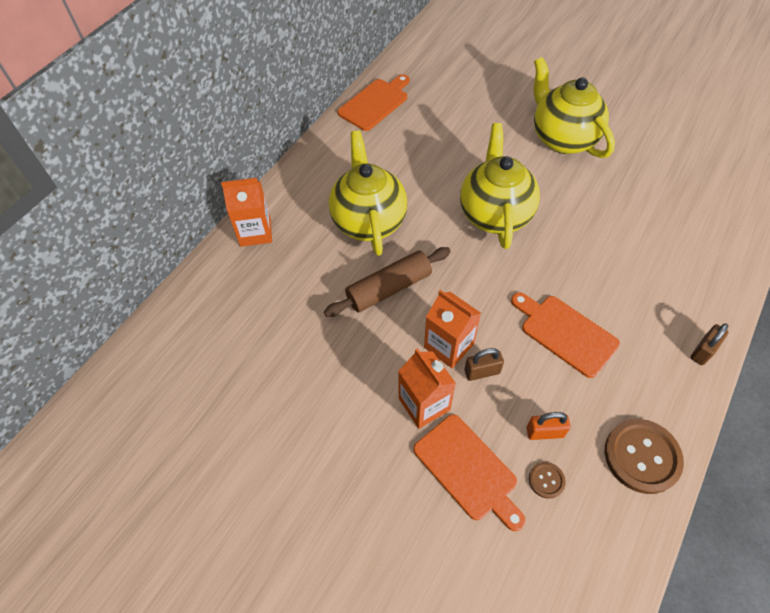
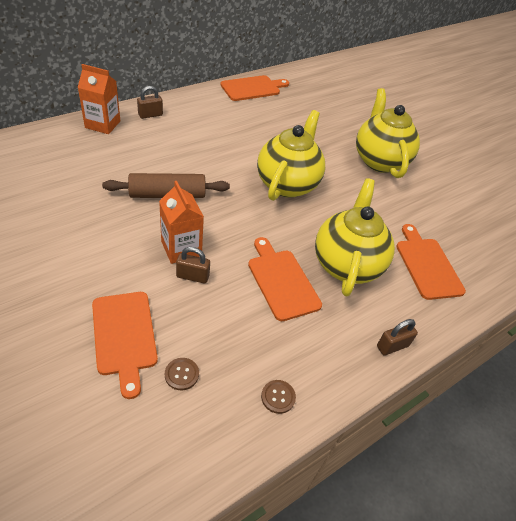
camera: 15 degrees right, 10 degrees down
(295, 194) = (150, 115): none -> brown padlock
(368, 221) = (188, 150): yellow teapot -> yellow teapot (346, 264)
(424, 404) = (129, 277): orange carton -> none
(544, 432) = (209, 340): orange padlock -> none
(642, 456) = (278, 397): brown button -> brown button, size x0.47
(680, 245) = (427, 265): none -> orange cutting board

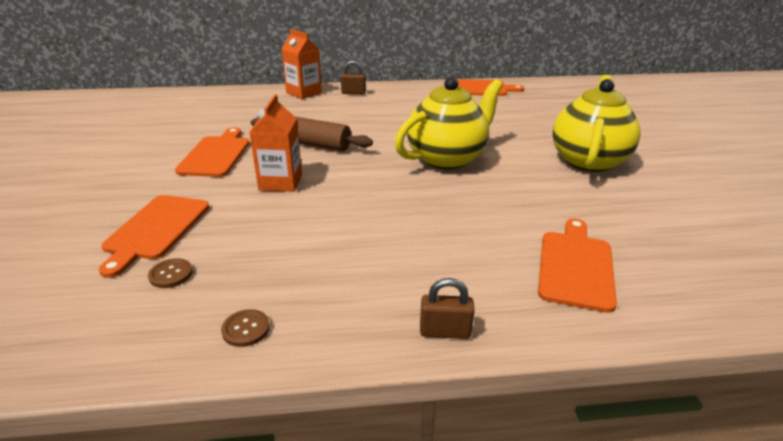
camera: 35 degrees right, 15 degrees down
(192, 276) = (268, 204): brown padlock -> none
(282, 281) = (359, 231): orange cutting board -> orange cutting board (216, 155)
(346, 264) = (456, 237): yellow teapot -> none

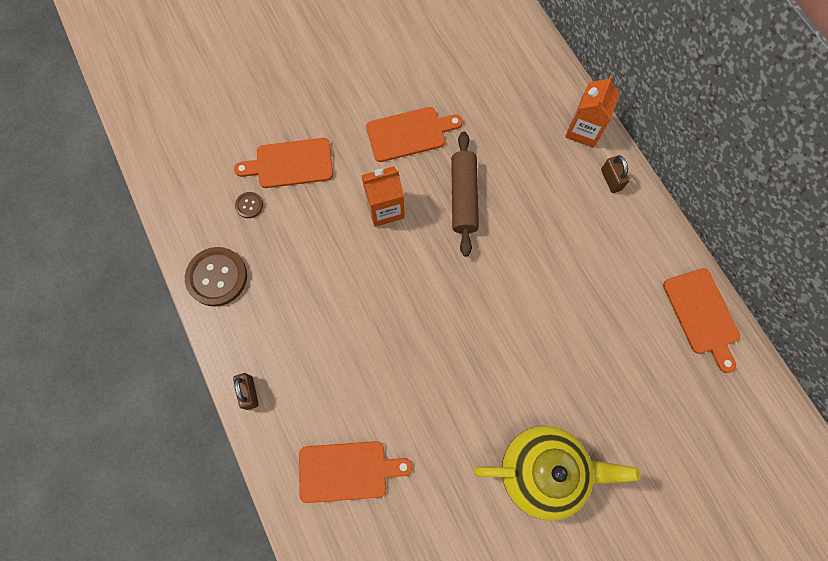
camera: 70 degrees right, 40 degrees up
(246, 329) = (217, 277): brown button -> brown button, size x2.11
(447, 159) = (486, 330): yellow teapot -> none

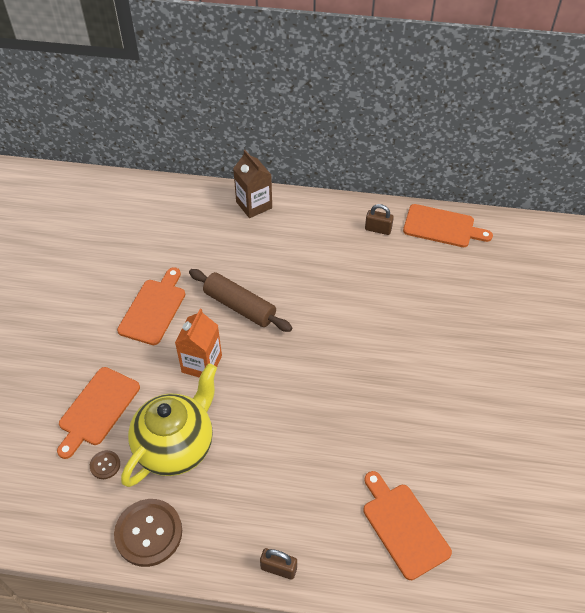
camera: 55 degrees left, 20 degrees down
(347, 471) = (403, 526): orange cutting board -> orange cutting board turned 60 degrees counterclockwise
(542, 471) = (491, 387): yellow teapot -> yellow teapot (176, 446)
(584, 130) = (254, 205): orange carton -> brown carton
(611, 180) = (305, 213): brown padlock -> brown padlock (378, 229)

